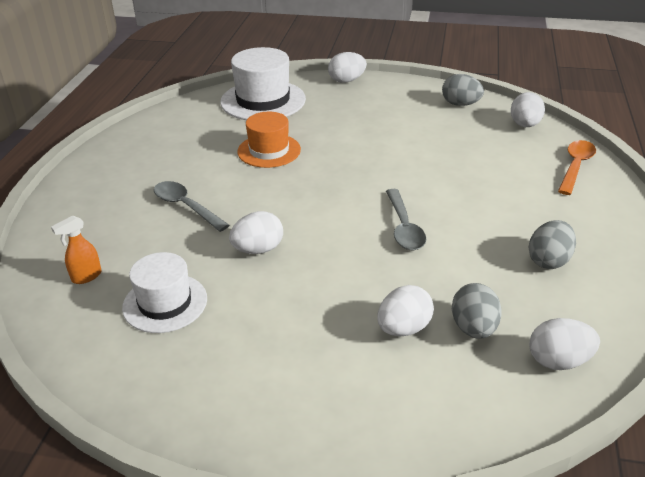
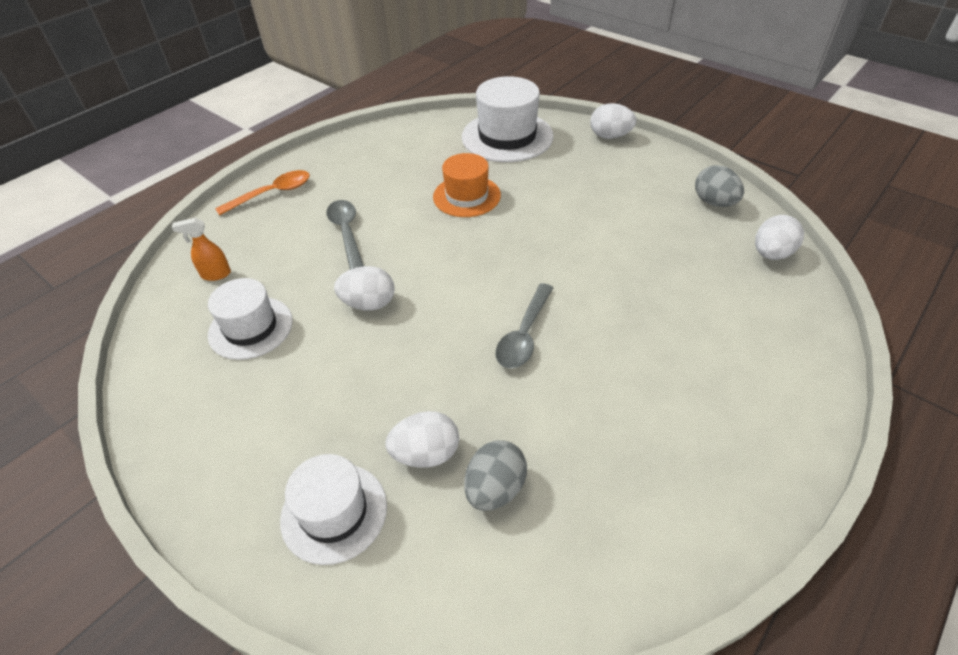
camera: 30 degrees right, 10 degrees up
(369, 394) = (334, 512): none -> white hat
(548, 260) = (649, 443): grey egg -> none
(558, 361) = (552, 577): white egg -> none
(575, 167) = (790, 332): orange spoon -> orange spoon (272, 194)

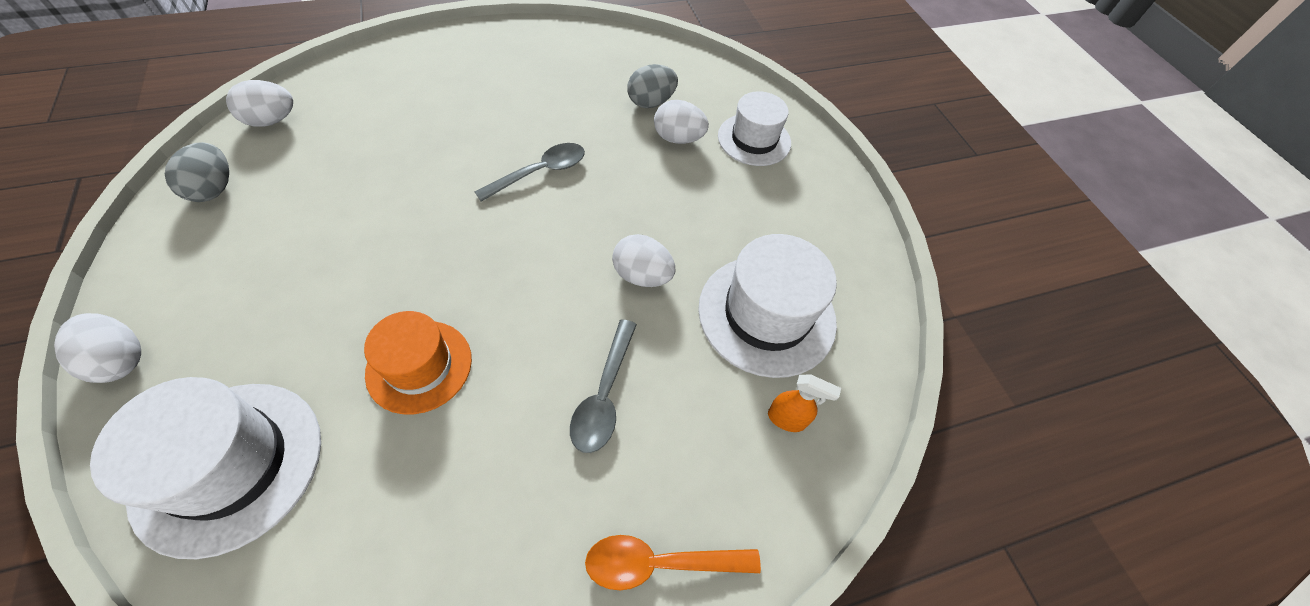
camera: 155 degrees left, 10 degrees up
(250, 328) = (766, 314): white hat -> white hat, size x1.51

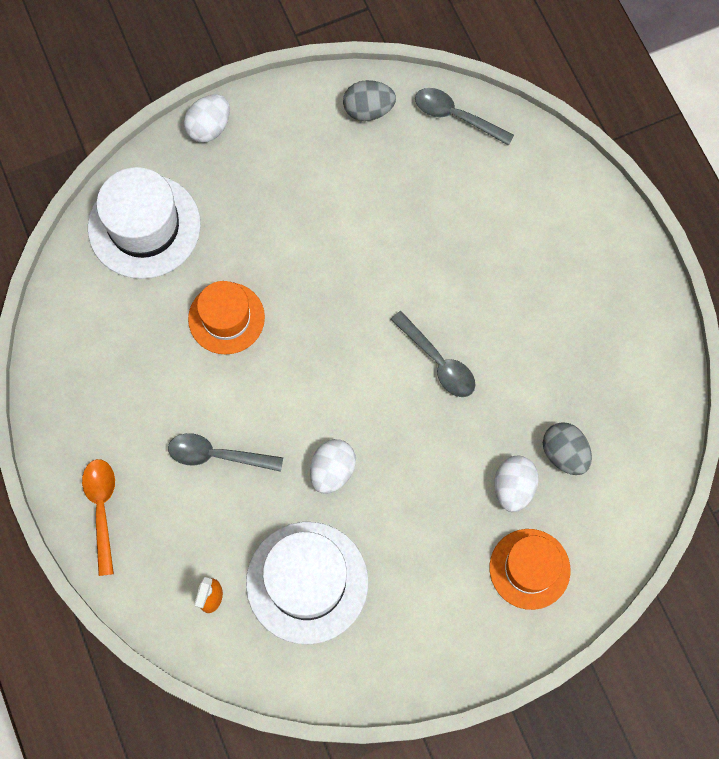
camera: 90 degrees right, 15 degrees up
(271, 121) = (456, 116): white egg -> grey spoon
(754, 139) = (529, 569): white hat -> orange hat

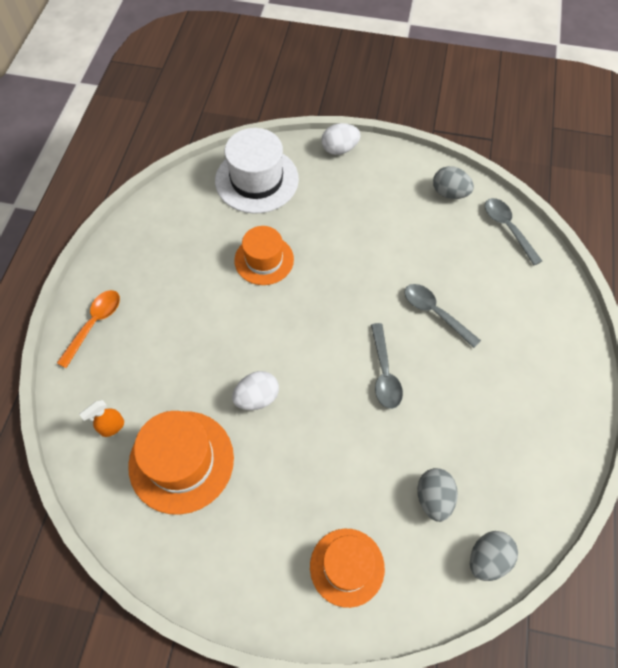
camera: 35 degrees right, 10 degrees down
(218, 455) = (191, 338): grey spoon -> grey spoon (435, 313)
(307, 582) = (181, 461): white hat -> orange hat
(513, 487) = (377, 497): white egg -> none
(644, 476) = (488, 559): none -> grey egg

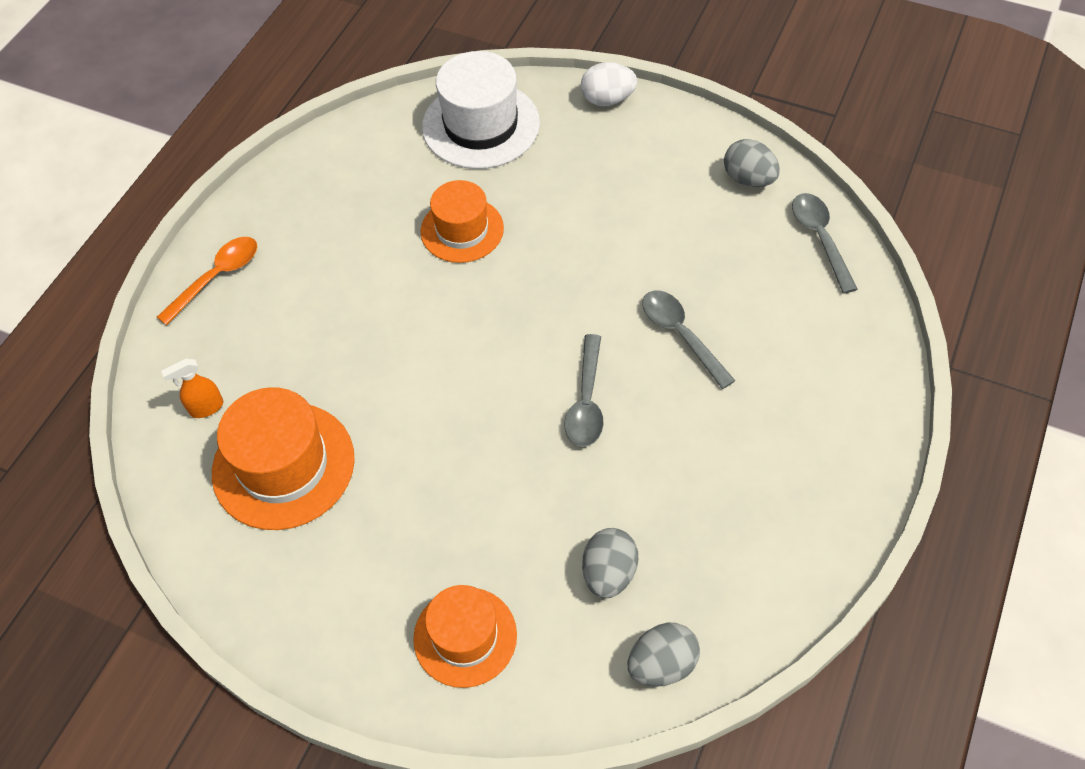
camera: 15 degrees right, 5 degrees down
(257, 397) = (404, 403): white egg -> none

